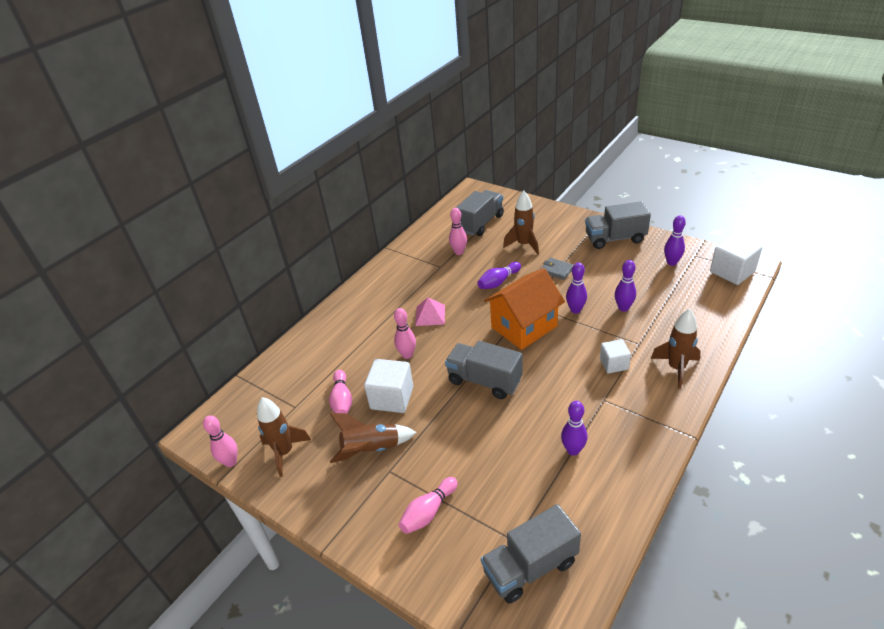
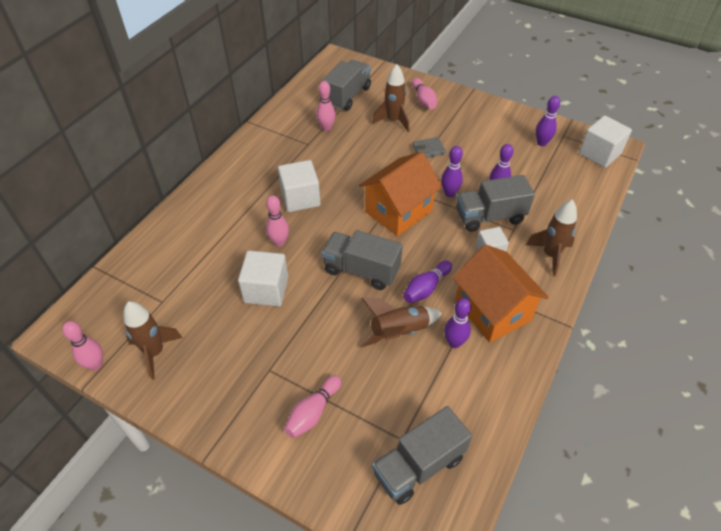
camera: 10 degrees left, 10 degrees up
(342, 400) = (213, 293): pink bowling pin -> pink bowling pin (423, 100)
(371, 449) = (248, 347): brown rocket -> brown rocket (399, 332)
(430, 315) = (300, 198): pink pyramid -> white cube
(498, 282) = (369, 162): purple bowling pin -> purple bowling pin (426, 288)
(556, 270) = (428, 149): grey wallet -> grey wallet turned 45 degrees counterclockwise
(613, 420) = (492, 310): none -> orange house
(615, 238) = (485, 116): grey truck -> grey truck (489, 216)

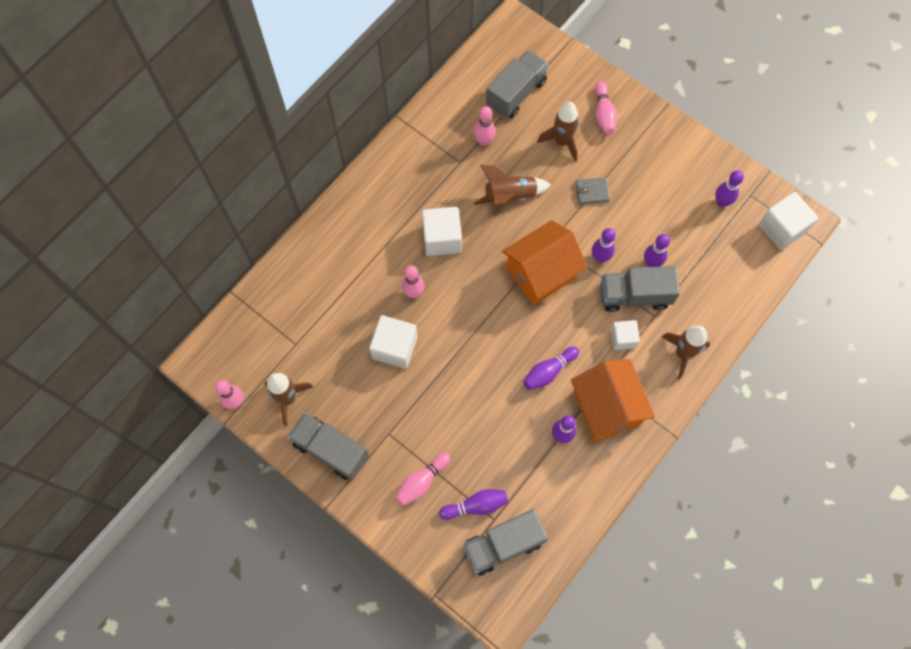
camera: 10 degrees right, 20 degrees up
(361, 270) = (490, 340): grey truck -> grey truck (331, 450)
(378, 428) = (476, 506): none -> purple bowling pin
(399, 332) = (512, 415): brown rocket -> brown rocket (510, 196)

